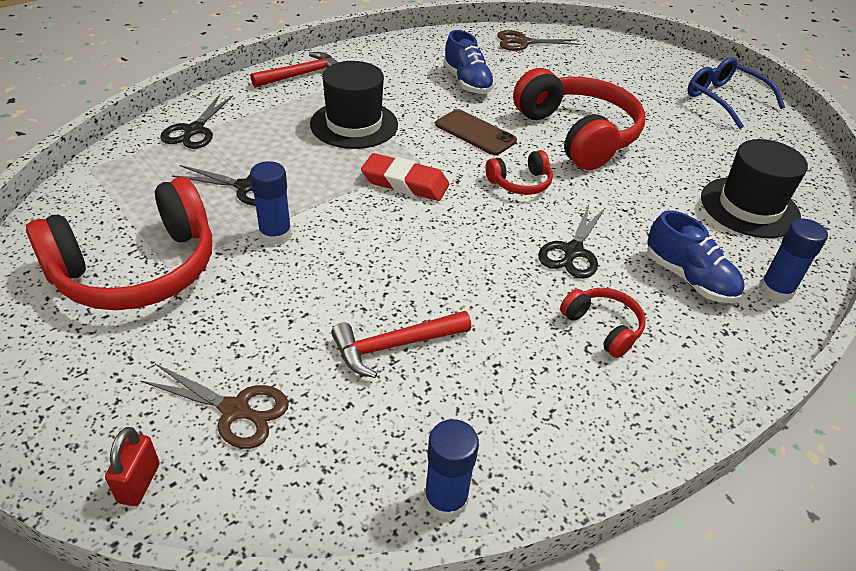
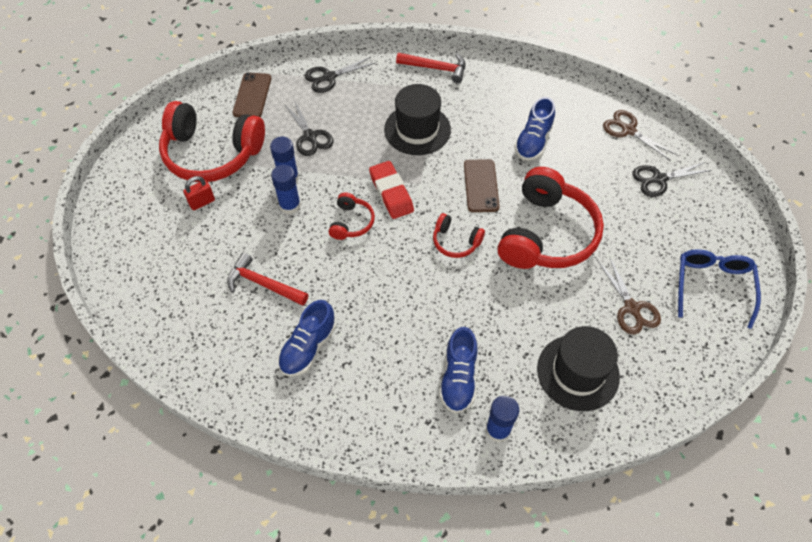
camera: 50 degrees right, 15 degrees up
(116, 189) = (252, 95): none -> brown phone
(139, 483) = (109, 261): red padlock -> red padlock (202, 202)
(235, 410) = (170, 259): brown scissors -> brown scissors (631, 308)
(445, 499) = (194, 370): blue glue stick -> blue glue stick (290, 205)
(532, 364) = (308, 347): none -> blue shoe
(573, 251) = (419, 308): black scissors -> black scissors (659, 179)
(603, 327) = (369, 361): red headphones -> red headphones (351, 222)

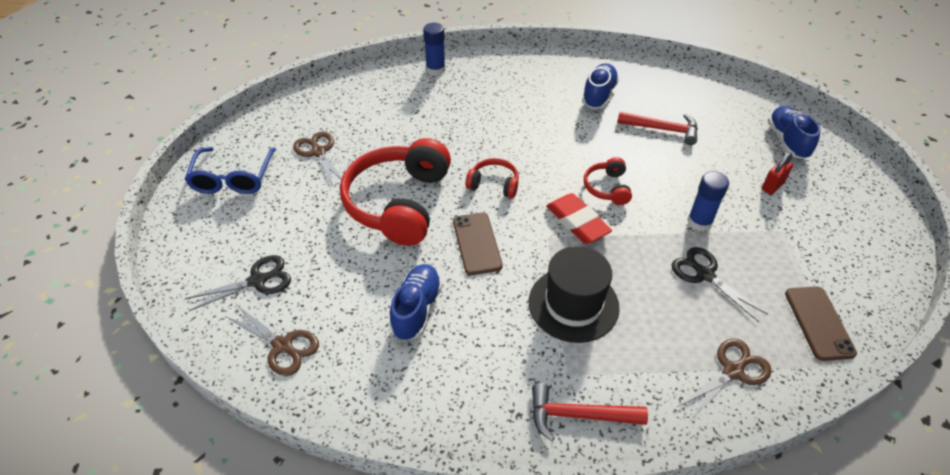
camera: 170 degrees right, 10 degrees down
(212, 154) = (805, 237): red headphones -> none
(290, 205) = (680, 195): blue glue stick -> none
(329, 77) = (733, 371): black scissors -> brown scissors
(458, 378) = (470, 92): blue shoe -> blue shoe (787, 141)
(578, 372) = (372, 105): black hat -> none

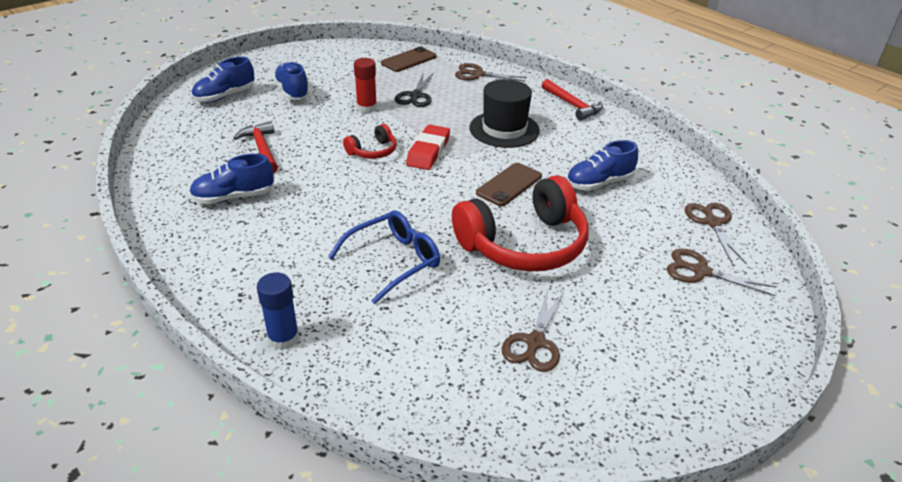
camera: 130 degrees left, 10 degrees down
(233, 179) = (654, 383): blue glasses -> blue glasses (394, 261)
(257, 281) = (701, 271): black scissors -> brown scissors
(494, 184) = (435, 204): red headphones -> none
(699, 222) = (367, 108): blue glue stick -> red glue stick
(772, 186) = (292, 92): red padlock -> blue shoe

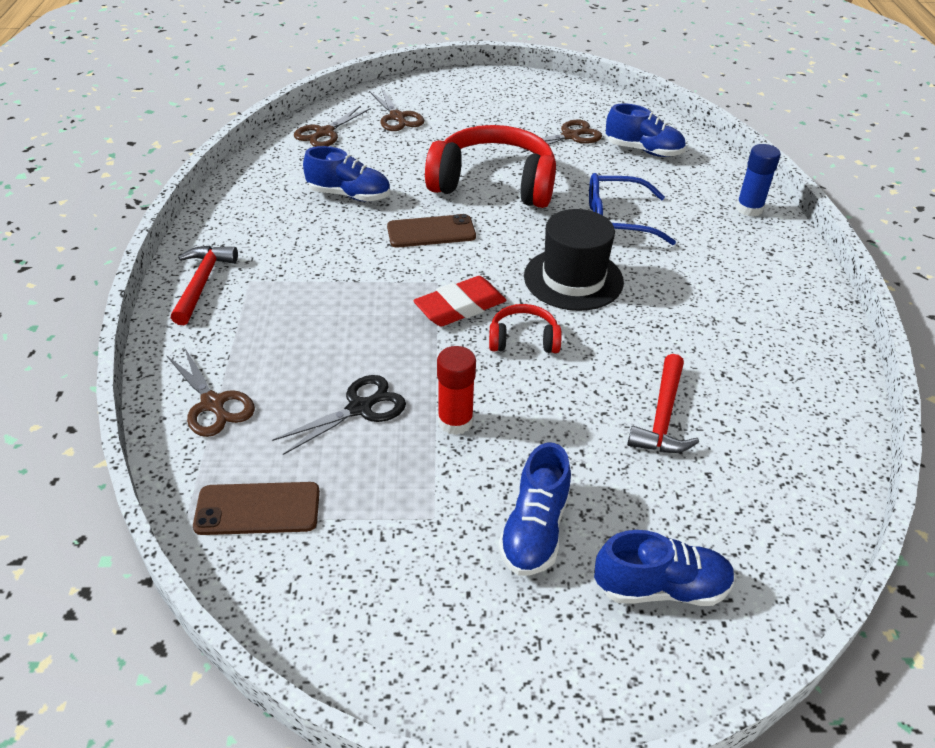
camera: 140 degrees left, 5 degrees up
(233, 197) = (736, 355): blue shoe -> blue shoe (643, 150)
(504, 129) = (335, 292): black hat -> black hat (573, 279)

